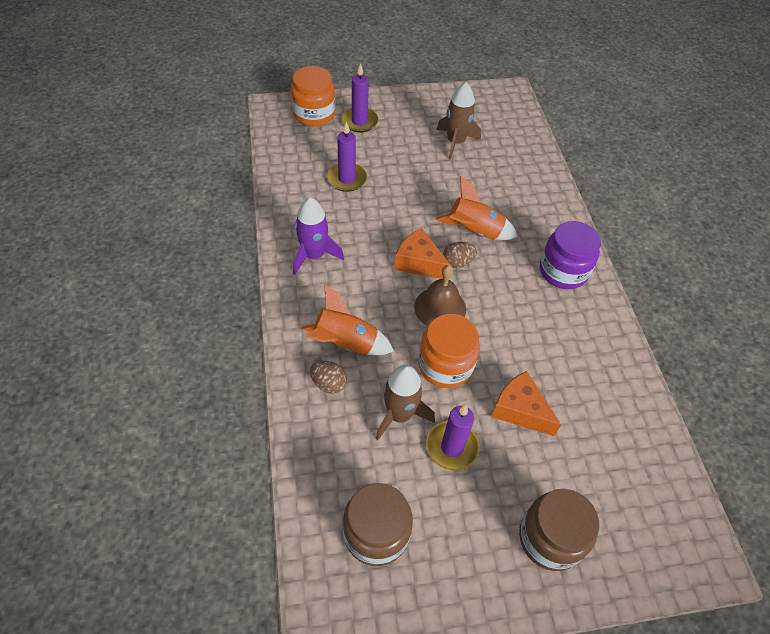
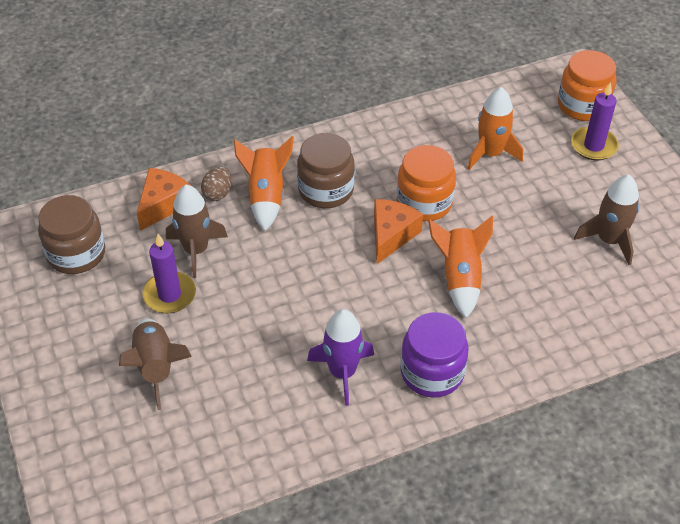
camera: 80 degrees right, 5 degrees down
(314, 255) = (368, 151): purple rocket -> purple rocket (342, 372)
(346, 179) = (490, 153): purple candle -> orange rocket
(440, 308) = (334, 262): brown bell -> none
(445, 365) = (262, 277): orange jar -> orange jar (424, 202)
(457, 262) = (405, 269): brown egg -> none
(520, 410) = (223, 346): orange cheese -> orange cheese (163, 204)
(537, 471) = (156, 367): none -> brown rocket
(550, 538) = (87, 383): brown jar -> brown jar (326, 190)

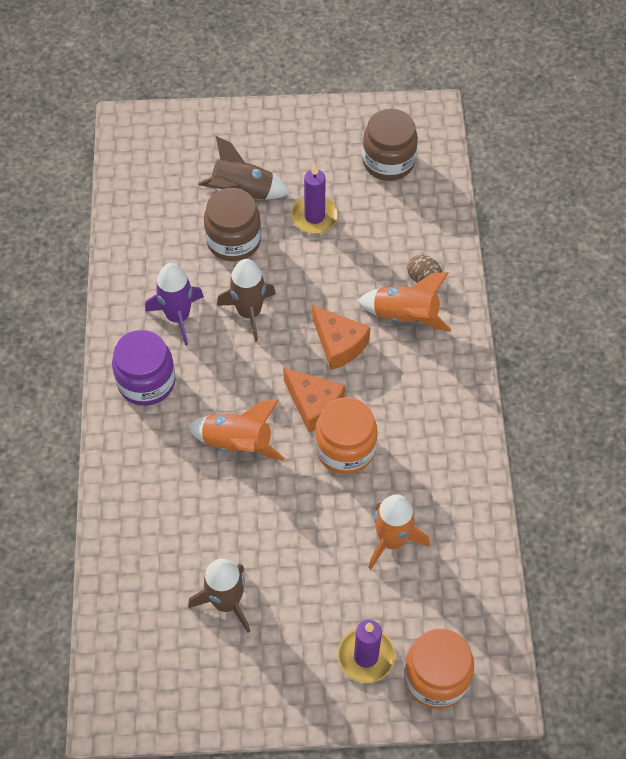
camera: 110 degrees right, 10 degrees up
(163, 204) = (425, 234): orange cheese -> orange cheese (339, 344)
(196, 250) = (358, 246): brown rocket -> brown rocket (249, 312)
(326, 190) = (395, 368): brown jar -> brown jar (233, 241)

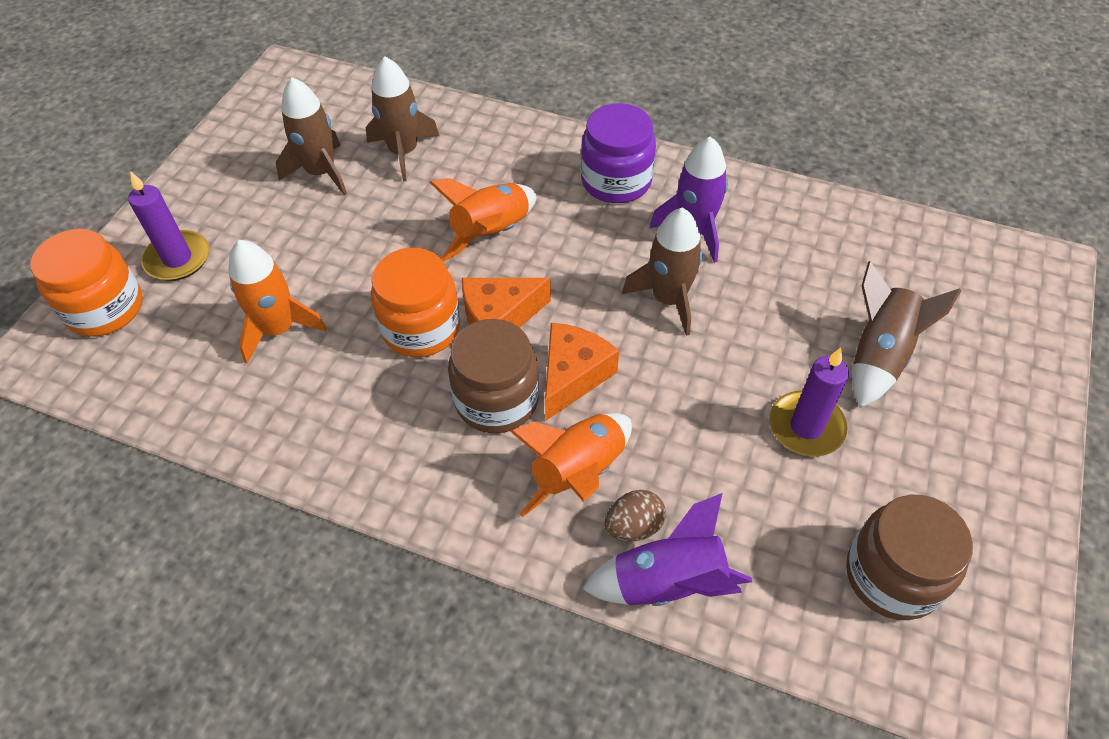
camera: 115 degrees right, 5 degrees down
(176, 549) = (403, 152): none -> brown rocket
(233, 241) = (794, 319): brown jar -> brown jar (497, 400)
(339, 344) = (573, 376): orange cheese -> orange cheese turned 135 degrees clockwise
(447, 253) = (667, 583): none -> purple rocket

